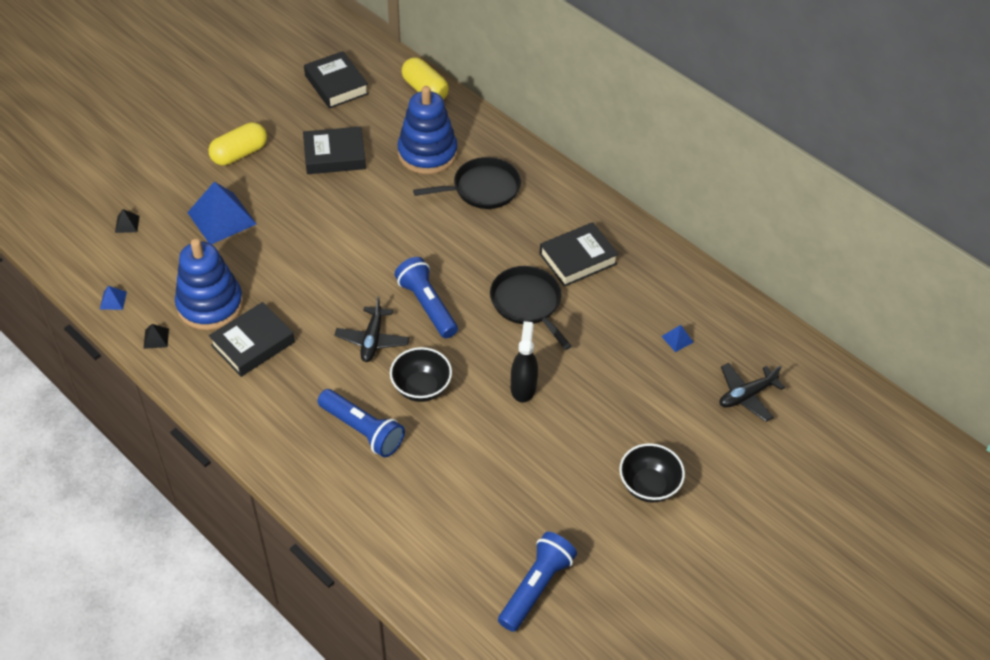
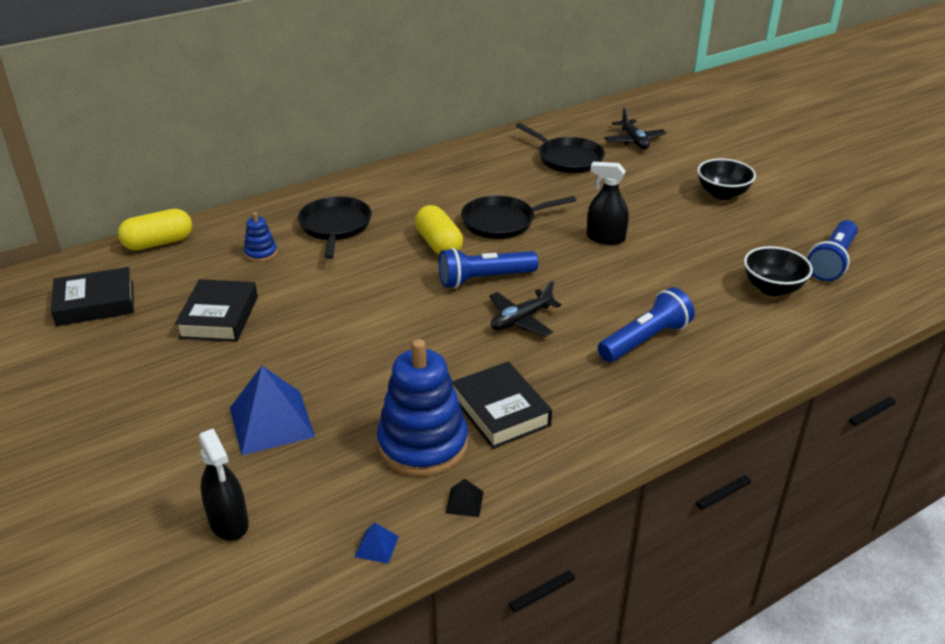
camera: 75 degrees left, 15 degrees down
(127, 224) = (228, 522): black pyramid -> black spray bottle
(239, 154) = (160, 396): yellow capsule -> yellow capsule (439, 244)
(372, 340) = (521, 320): black plane -> black plane turned 120 degrees clockwise
(421, 388) = (594, 296): black bowl -> black bowl (772, 288)
(427, 153) = (261, 253): blue stacking toy -> blue stacking toy, size x0.46
(536, 587) = (832, 261): blue flashlight -> blue flashlight turned 105 degrees counterclockwise
(578, 259) = (456, 189): black book -> none
(677, 339) = (567, 159): blue pyramid -> black pan

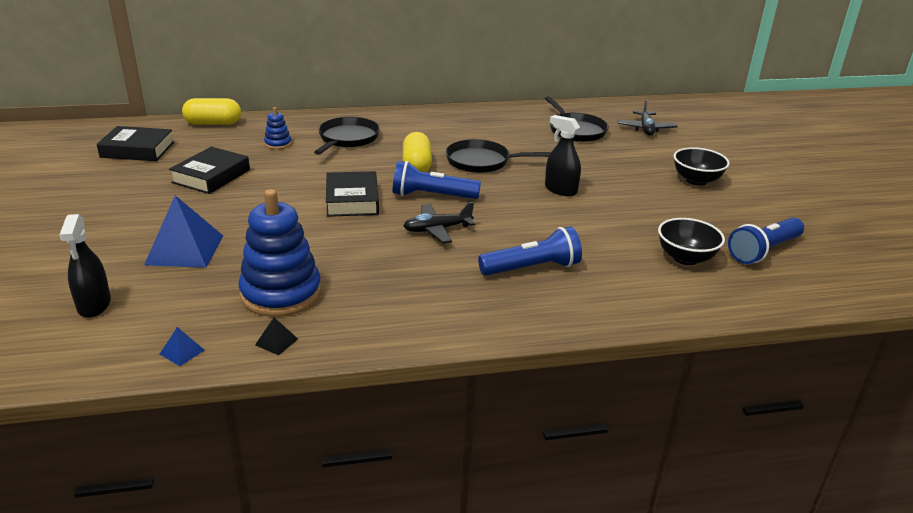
camera: 20 degrees right, 5 degrees down
(501, 411) = (363, 287): black book -> black book (352, 200)

